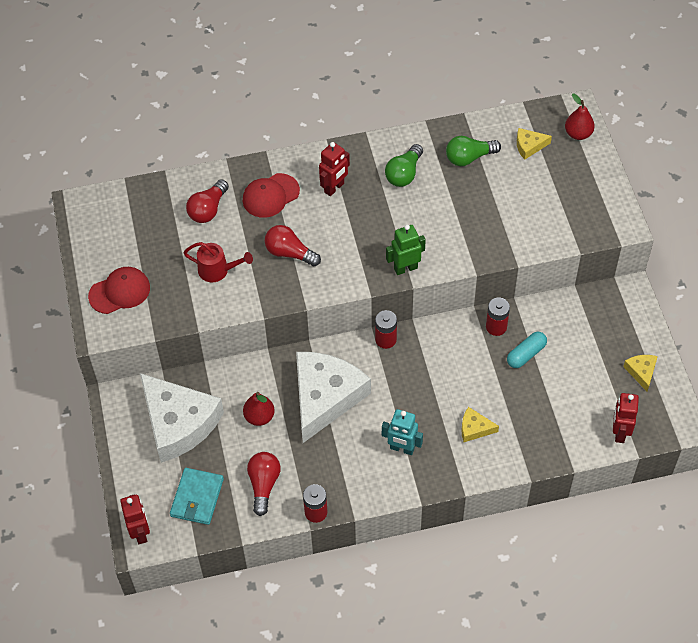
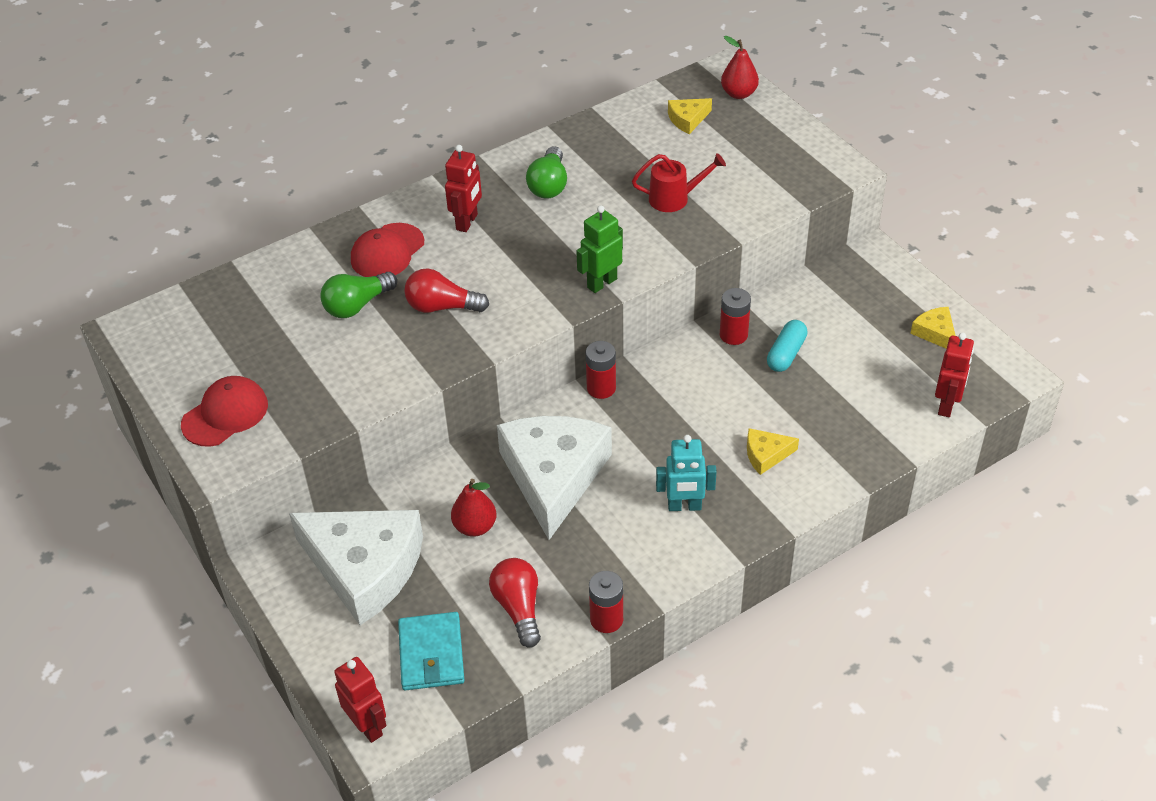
camera: 20 degrees left, 10 degrees down
(208, 209) = (310, 288): red light bulb -> none
(218, 270) = (354, 352): red watering can -> red watering can (675, 198)
(469, 158) = (621, 149): green light bulb -> green light bulb (357, 305)
(619, 432) = (947, 405): red robot -> red robot turned 150 degrees counterclockwise

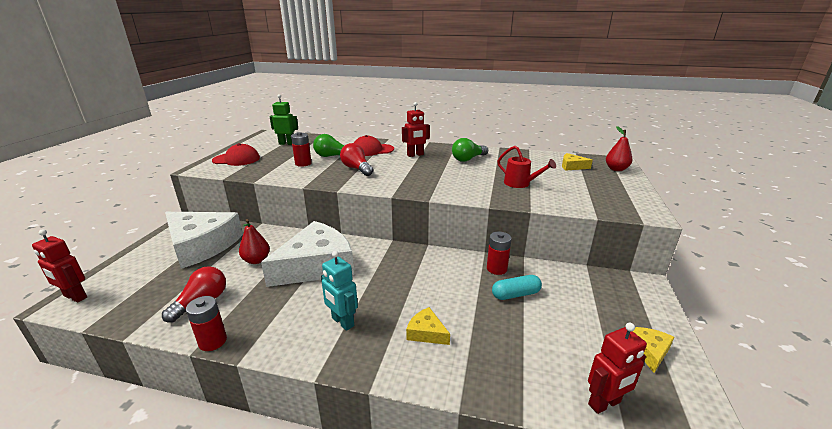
camera: 45 degrees right, 20 degrees down
(364, 568) = (201, 245): white cheese -> white cheese turned 45 degrees counterclockwise
(368, 726) = (75, 297): red robot -> red robot turned 105 degrees clockwise
(431, 654) = (145, 291): turquoise wallet -> none
(601, 283) = (432, 191): green robot -> green robot (287, 143)
(601, 388) = (396, 249): red battery -> red battery (303, 163)

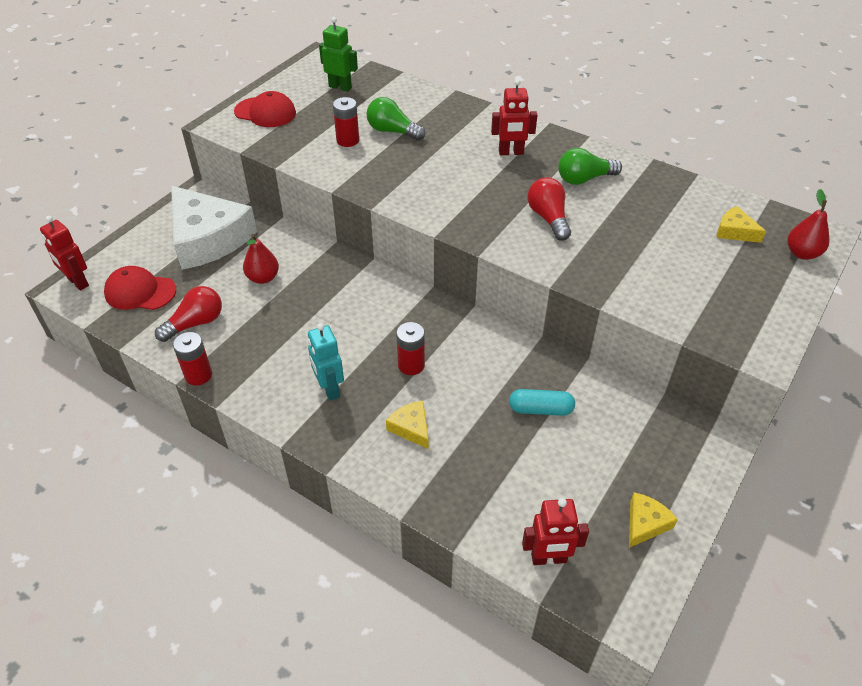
camera: 20 degrees right, 20 degrees up
(316, 265) = (327, 304): white cheese -> none
(357, 169) = (414, 168): red light bulb -> red light bulb (548, 218)
(372, 150) = (454, 127): red cap -> red cap (140, 292)
(496, 269) = (541, 366): red battery -> red battery (411, 365)
(520, 184) = (625, 252): red watering can -> none

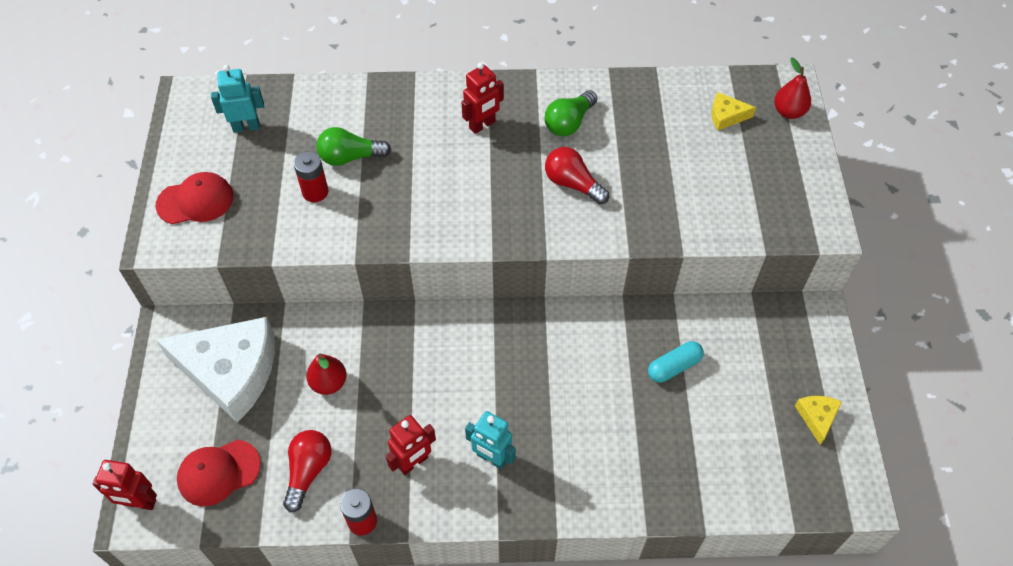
camera: 35 degrees left, 10 degrees up
(340, 87) = (246, 127): green robot -> turquoise robot
(411, 365) = (540, 390): red battery -> none
(411, 428) = (589, 450): yellow cheese -> none
(549, 559) = (775, 492): red robot -> red robot (413, 463)

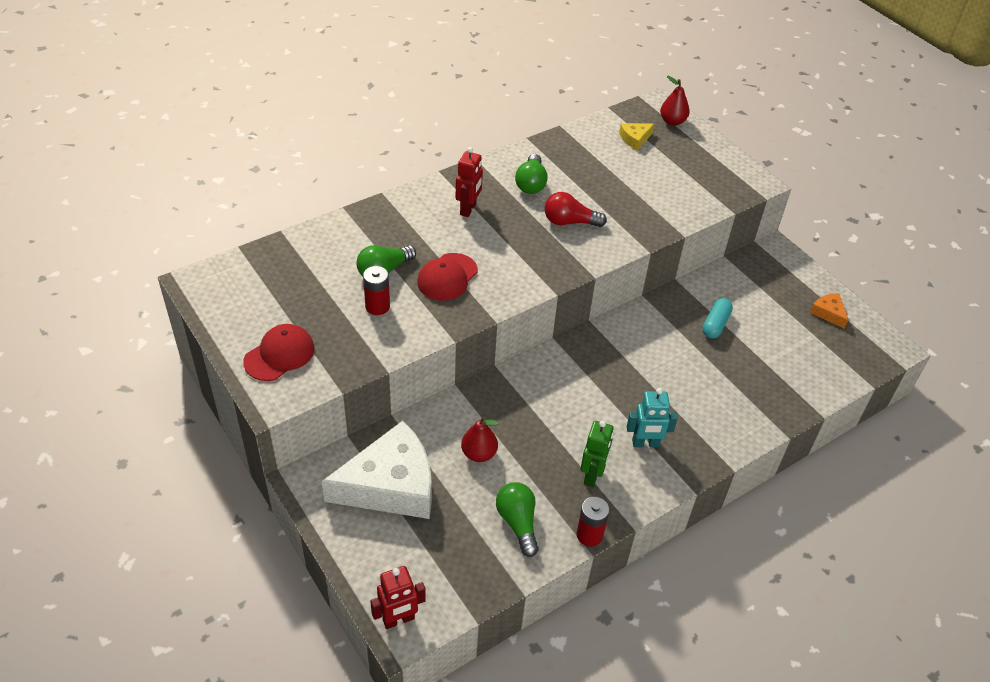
camera: 35 degrees left, 10 degrees down
(218, 472) = (446, 562): red cap -> red cap (447, 277)
(246, 127) = (274, 284): turquoise robot -> none
(308, 471) = (518, 523): red light bulb -> green light bulb
(413, 463) = (592, 475): red robot -> green robot
(817, 417) = (828, 313): yellow cheese -> orange cheese

